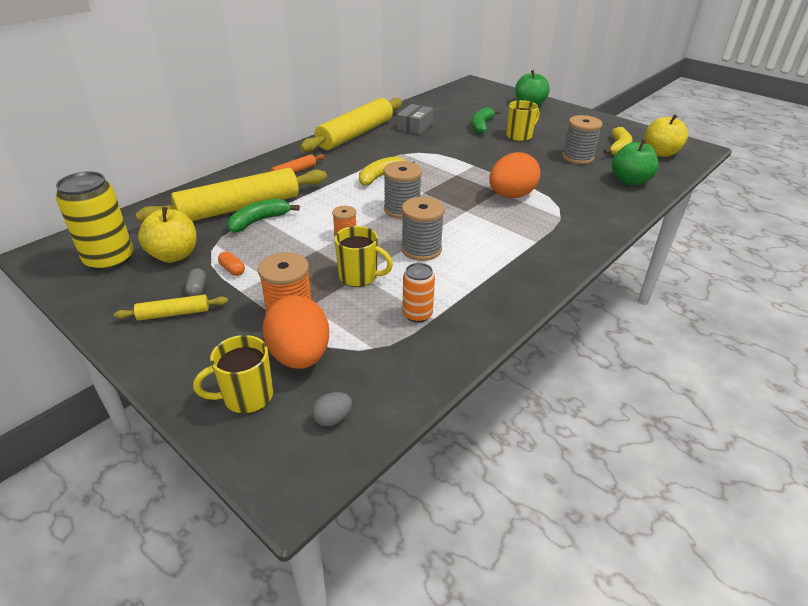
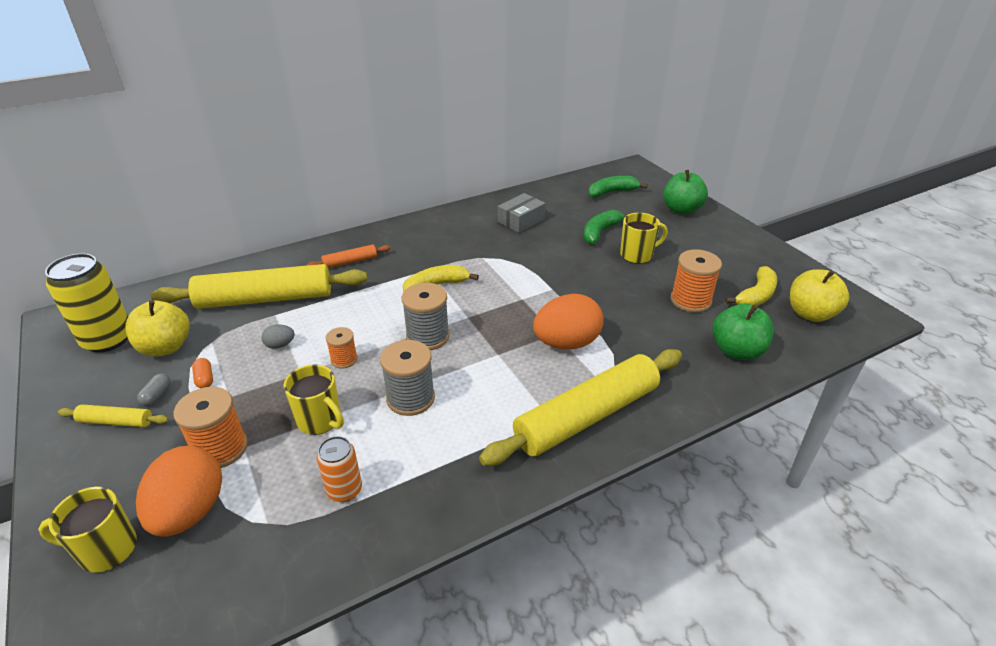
camera: 20 degrees right, 0 degrees up
(259, 221) = (272, 321): green banana -> green banana (612, 192)
(332, 418) = (164, 607): grey egg -> grey egg (280, 345)
(355, 134) = (448, 221): yellow rolling pin -> yellow rolling pin (587, 416)
(577, 157) = (690, 300): grey spool -> orange spool

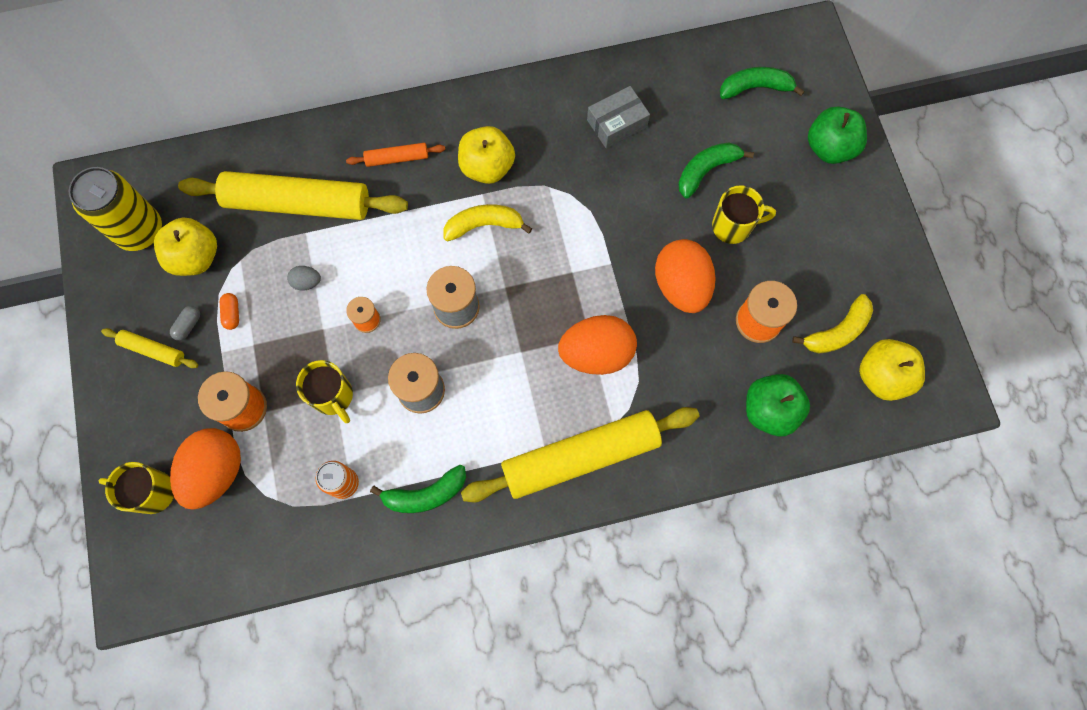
camera: 15 degrees right, 35 degrees up
(427, 255) = (487, 167): none -> yellow apple
(439, 480) = (425, 494): none -> green banana
(616, 292) = (681, 286): none -> orange egg

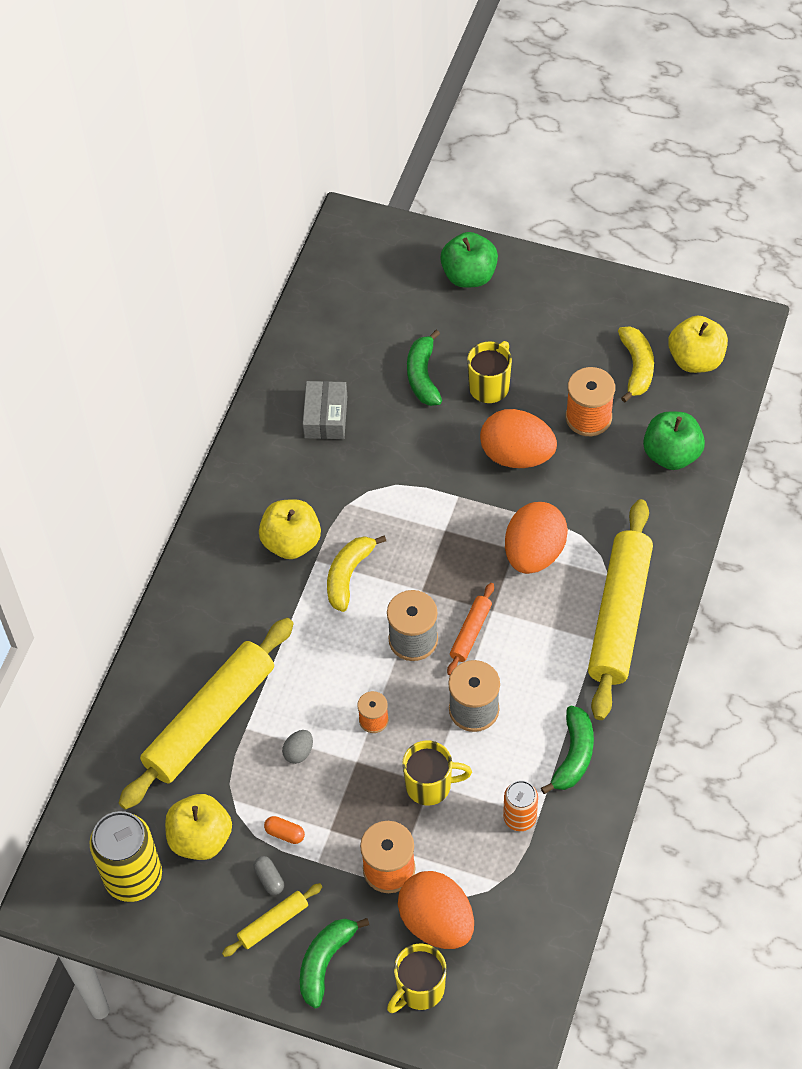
camera: 55 degrees left, 15 degrees down
(397, 158) = (226, 611): orange rolling pin -> orange rolling pin (470, 632)
(755, 88) = (371, 295): green banana -> green banana (325, 962)

